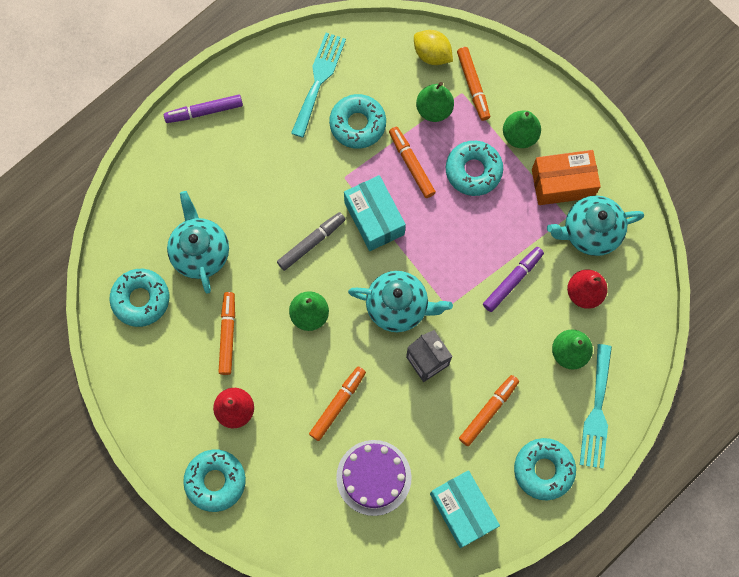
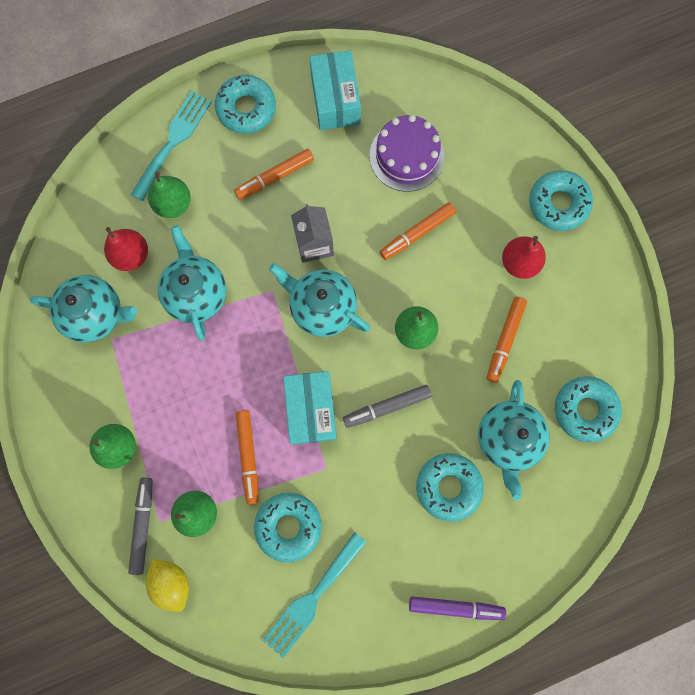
camera: 160 degrees left, 5 degrees up
(473, 86) = (143, 525): orange marker -> grey marker
(473, 171) = (185, 424): turquoise donut -> turquoise donut (448, 486)
(512, 280) = (197, 293): purple marker -> turquoise teapot
(562, 183) = (99, 376): orange box -> none

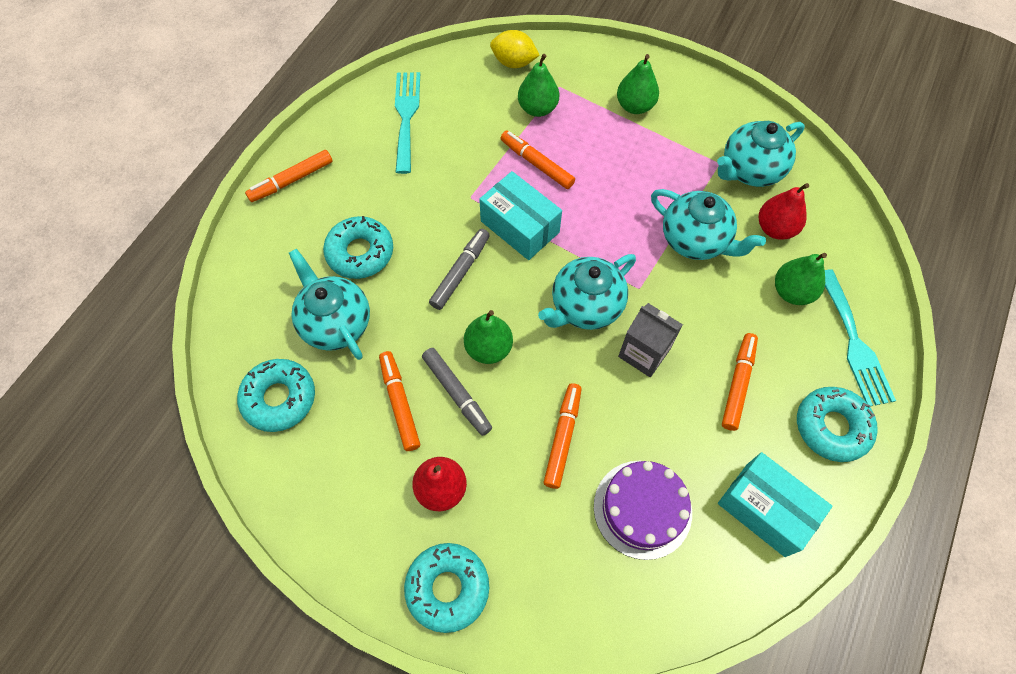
camera: 140 degrees right, 15 degrees down
(143, 525) = (567, 77): grey marker -> grey marker (457, 393)
(288, 526) = (464, 144): turquoise donut -> none
(322, 307) = (585, 306): turquoise teapot -> turquoise teapot turned 150 degrees clockwise
(455, 606) = (291, 180): purple marker -> orange marker

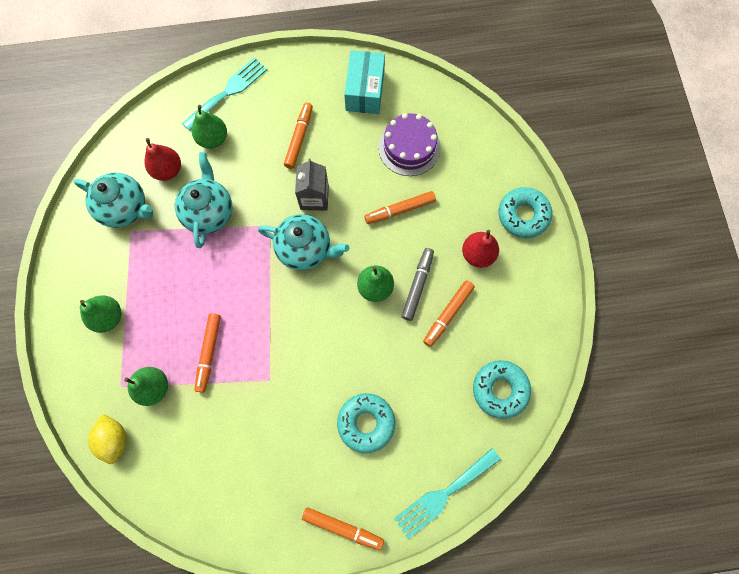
camera: 125 degrees left, 10 degrees up
(335, 323) = (427, 396): turquoise teapot -> none
(406, 116) = (224, 485): turquoise fork -> turquoise fork (443, 494)
(460, 272) = (334, 343): grey marker -> none
(519, 227) = (272, 329): turquoise box -> none
(737, 384) = (299, 138): orange marker -> orange marker turned 120 degrees clockwise
(831, 427) = (293, 81): turquoise donut -> none

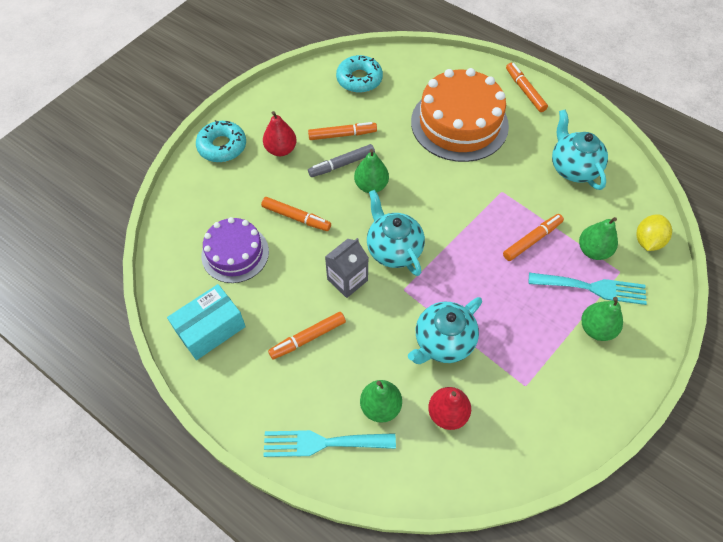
camera: 135 degrees left, 15 degrees down
(125, 208) = (515, 411): turquoise teapot -> turquoise teapot (573, 168)
(366, 423) = (459, 123): turquoise donut -> orange cake
(443, 494) = (449, 63): turquoise fork -> turquoise fork (592, 288)

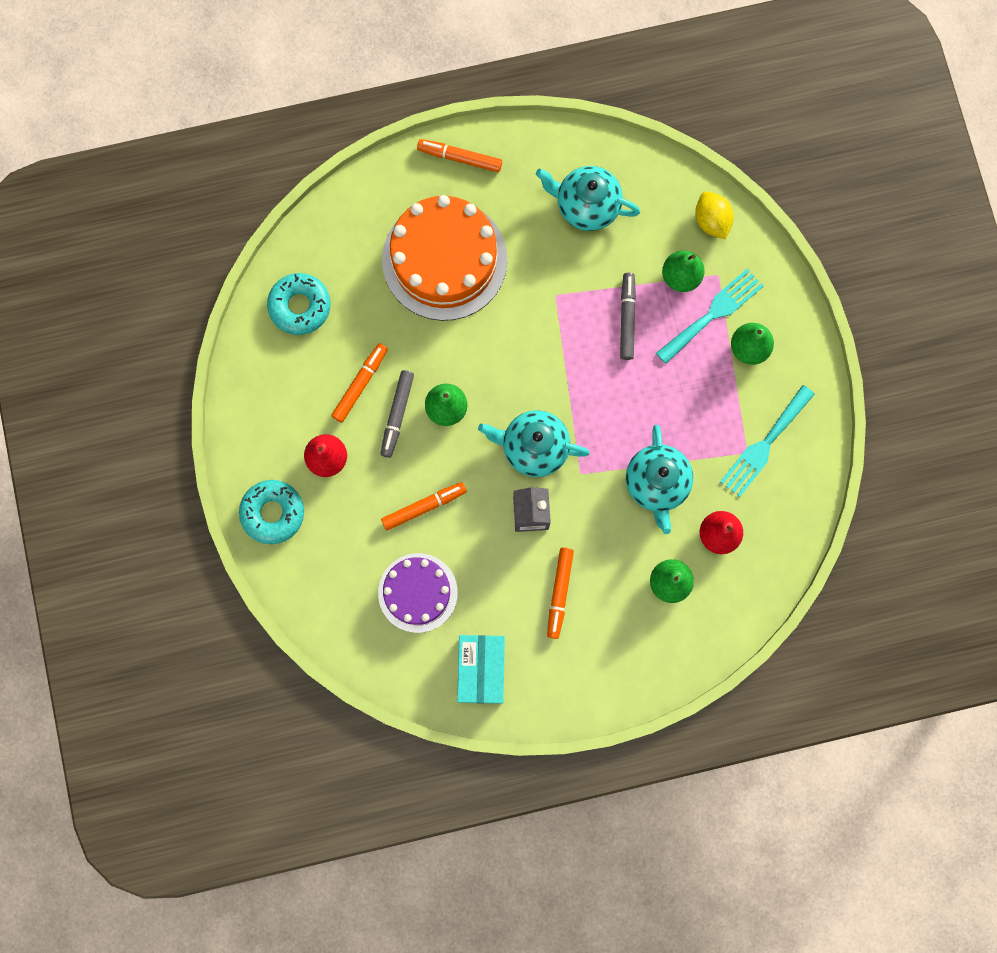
camera: 50 degrees left, 20 degrees up
(322, 443) = (661, 652): turquoise fork -> turquoise fork (764, 445)
(532, 240) = (627, 318): orange marker -> grey marker

